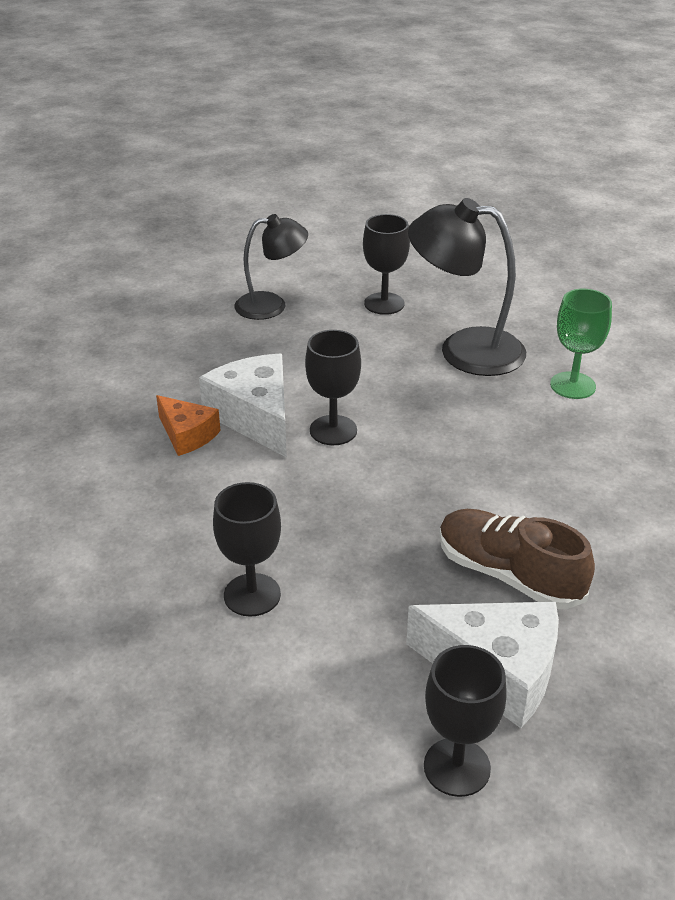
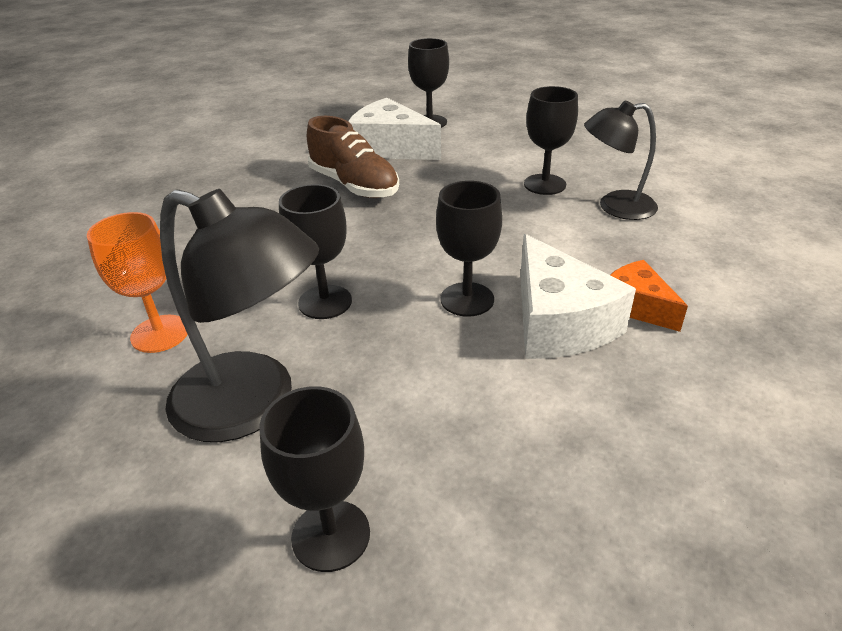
camera: 170 degrees left, 0 degrees up
(271, 305) = (552, 557): black lamp -> black lamp (615, 206)
(456, 419) = (325, 302): none -> black goblet
(572, 385) = (160, 334): green goblet -> orange goblet

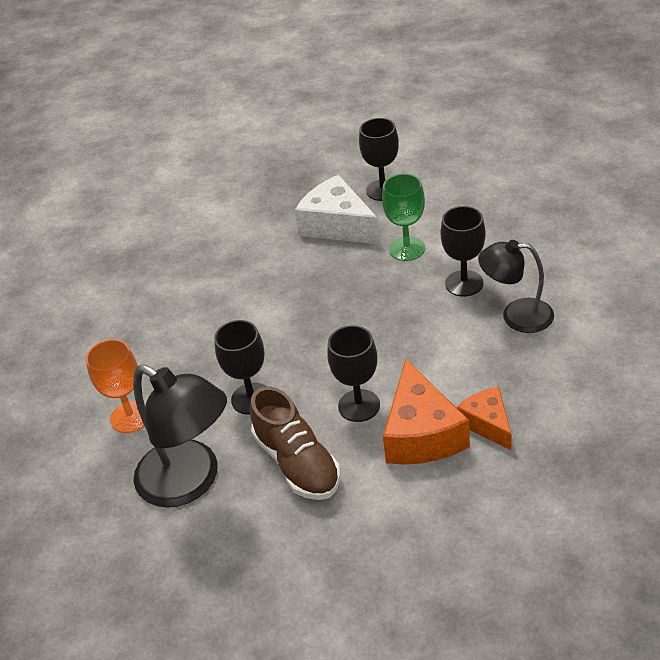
camera: 15 degrees right, 5 degrees up
(331, 535) = (227, 575): black goblet -> none
(354, 185) = (296, 272): brown shoe -> brown shoe (297, 463)
(471, 162) = (407, 249): none -> green goblet
(558, 322) = (421, 433): white cheese -> orange cheese

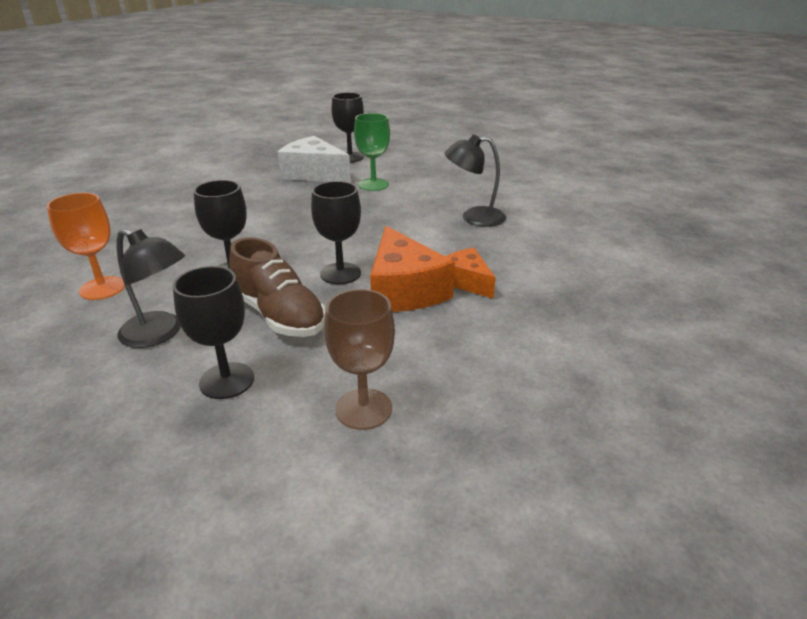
camera: 15 degrees left, 10 degrees down
(190, 481) = (160, 334): black lamp -> black lamp, size x0.65
(368, 581) = (363, 409): none -> brown goblet
(464, 283) = (425, 201): black goblet -> black goblet (227, 380)

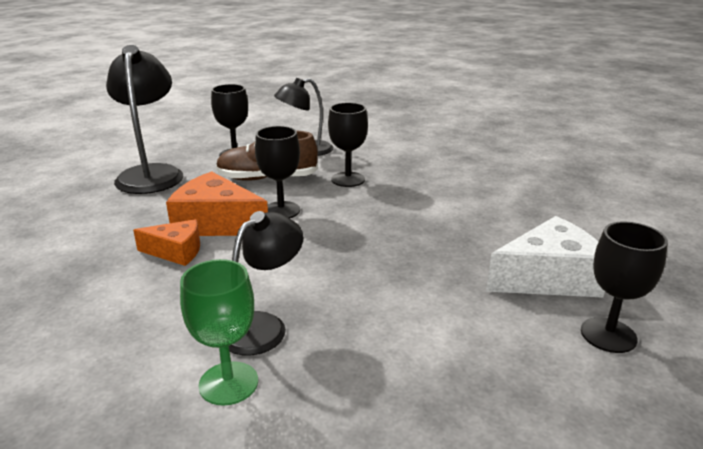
camera: 130 degrees right, 5 degrees down
(102, 288) = (386, 146): orange goblet -> none
(363, 409) = (151, 174): brown goblet -> black lamp
(373, 185) = (459, 304): green goblet -> green goblet (228, 383)

